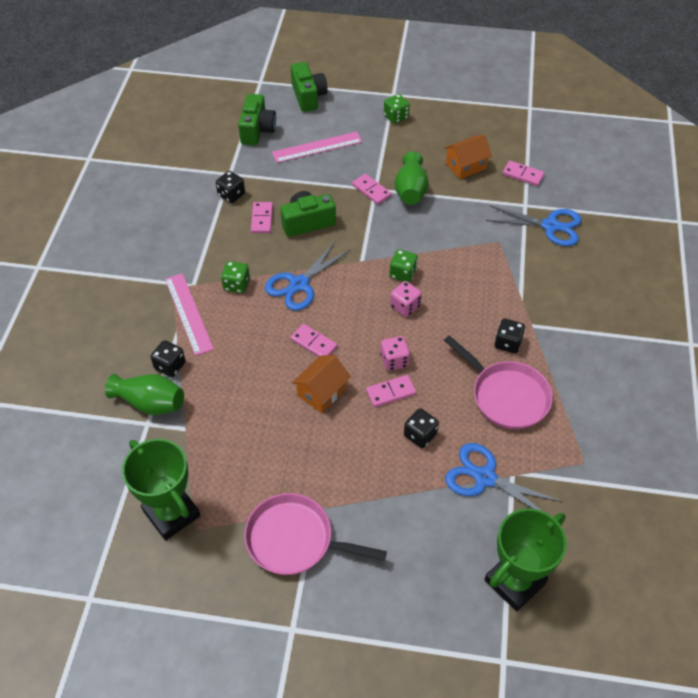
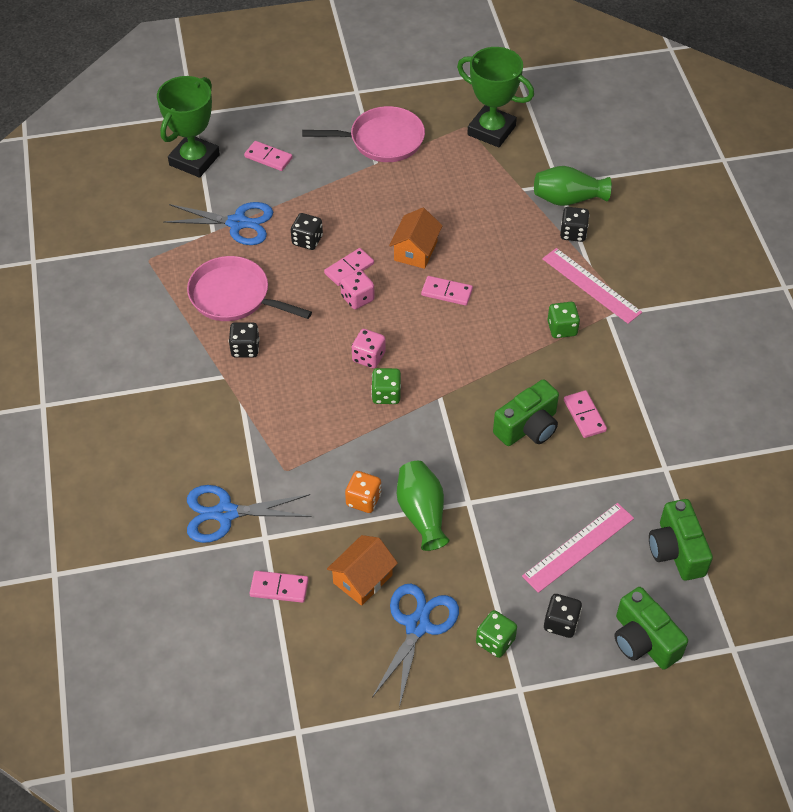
camera: 160 degrees right, 0 degrees up
(231, 195) = (642, 437): black dice -> black dice (561, 623)
(299, 284) = (495, 348): blue scissors -> blue scissors (417, 625)
(371, 190) = (472, 498): pink domino -> pink domino (268, 157)
(448, 209) = (363, 500): none -> orange dice

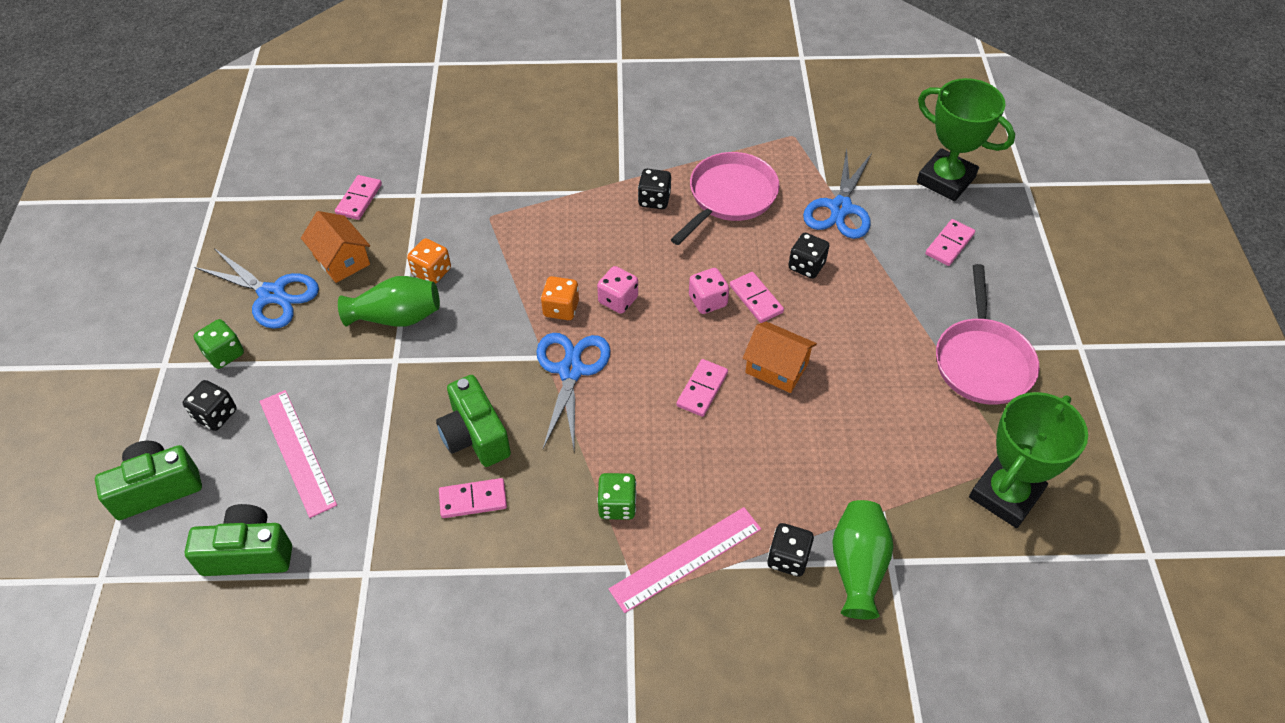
camera: 100 degrees right, 0 degrees up
(225, 513) = (455, 170): blue scissors -> blue scissors (571, 370)
(386, 394) = (561, 308): green dice -> orange dice

